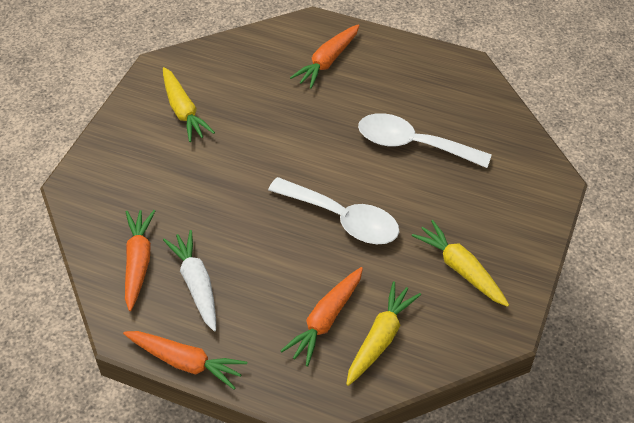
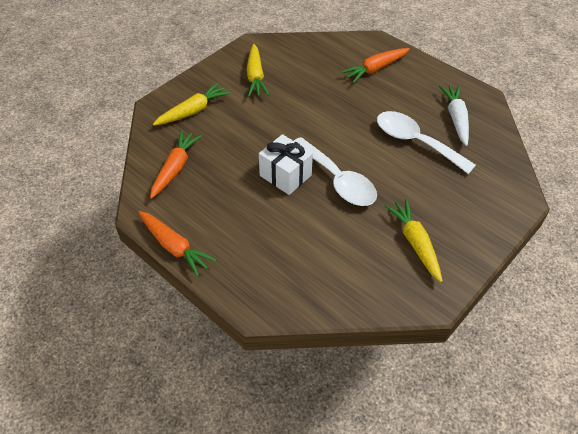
camera: 20 degrees right, 0 degrees up
(196, 284) = (208, 195): white carrot -> white carrot (456, 118)
(278, 231) = (285, 175): none -> white gift
(325, 320) = (291, 249): orange carrot -> none
(380, 338) = (328, 275): yellow carrot -> yellow carrot (193, 111)

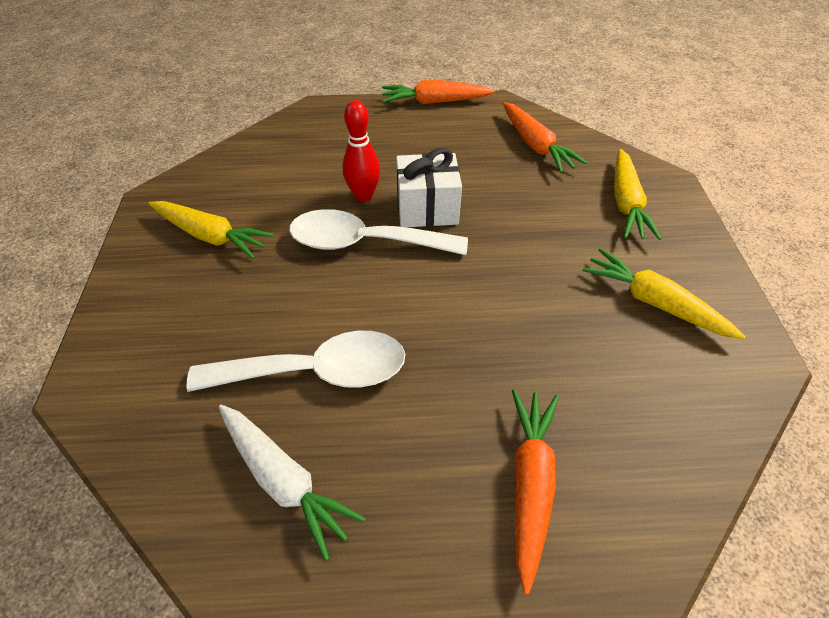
camera: 135 degrees right, 0 degrees up
(308, 207) = (363, 196): none -> red bowling pin

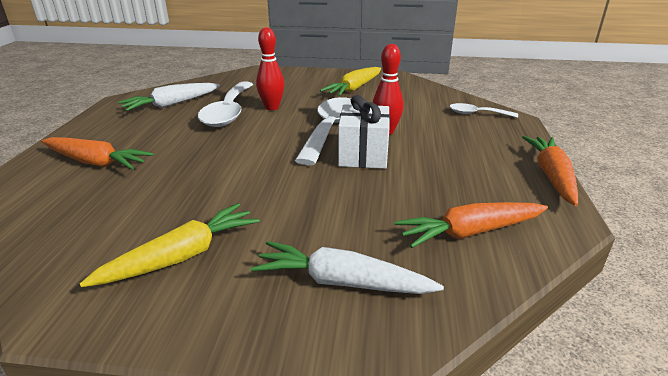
camera: 100 degrees right, 20 degrees down
(293, 319) = (272, 107): none -> red bowling pin
(303, 131) = (477, 114): none -> white spoon
(626, 203) = (342, 282): yellow carrot -> white carrot

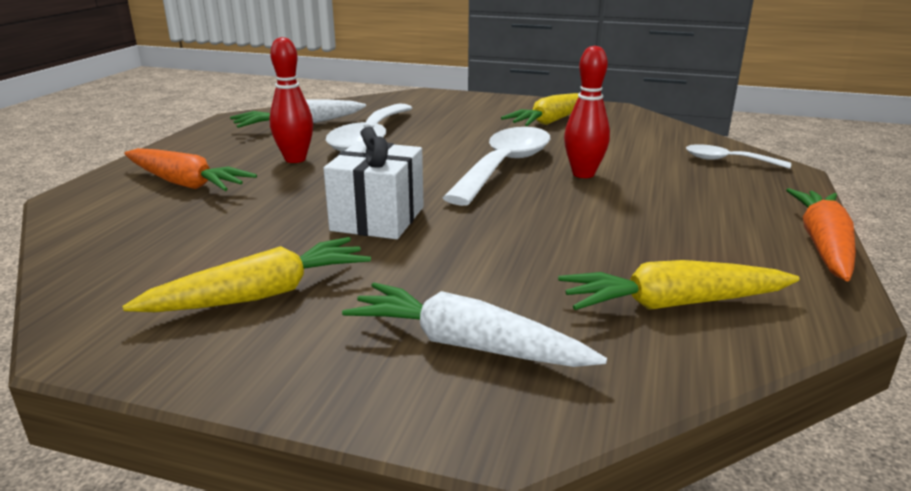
camera: 10 degrees right, 5 degrees down
(272, 107) = (430, 136): red bowling pin -> red bowling pin (295, 159)
(363, 155) = (542, 199): white gift -> white gift (378, 219)
(470, 232) = (673, 304): orange carrot -> yellow carrot

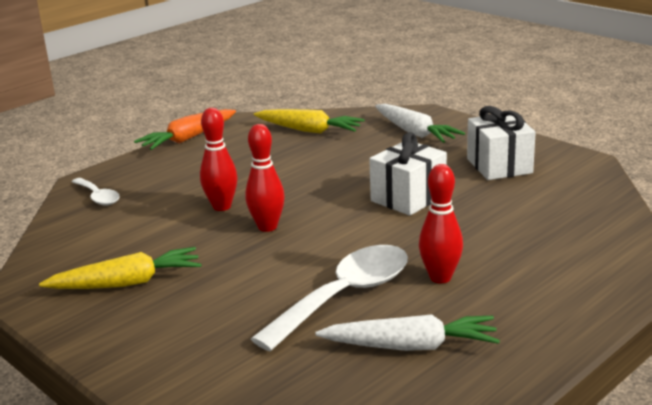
camera: 150 degrees left, 0 degrees up
(185, 183) = (550, 265): orange carrot -> none
(261, 295) = (499, 166): yellow carrot -> white gift
(504, 166) = (267, 227): white spoon -> red bowling pin

